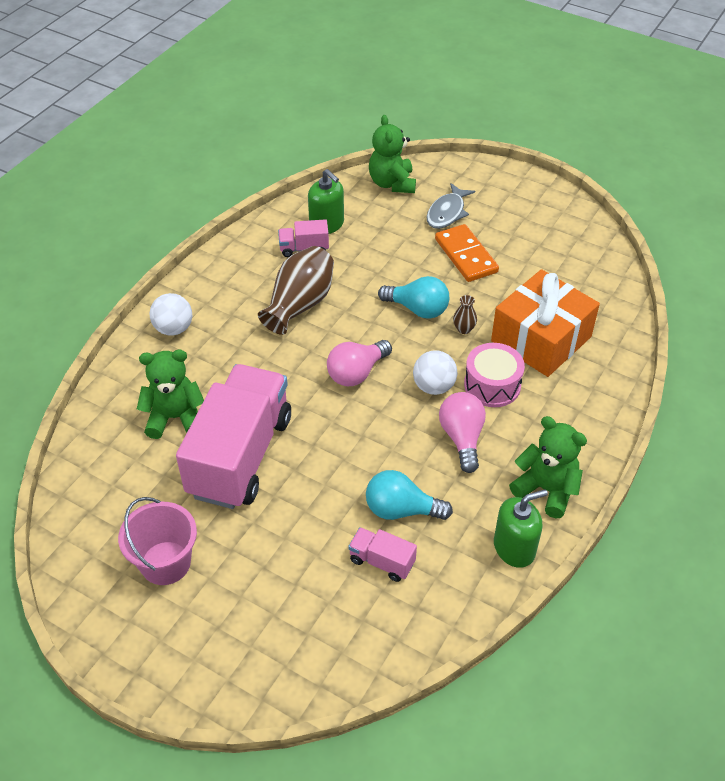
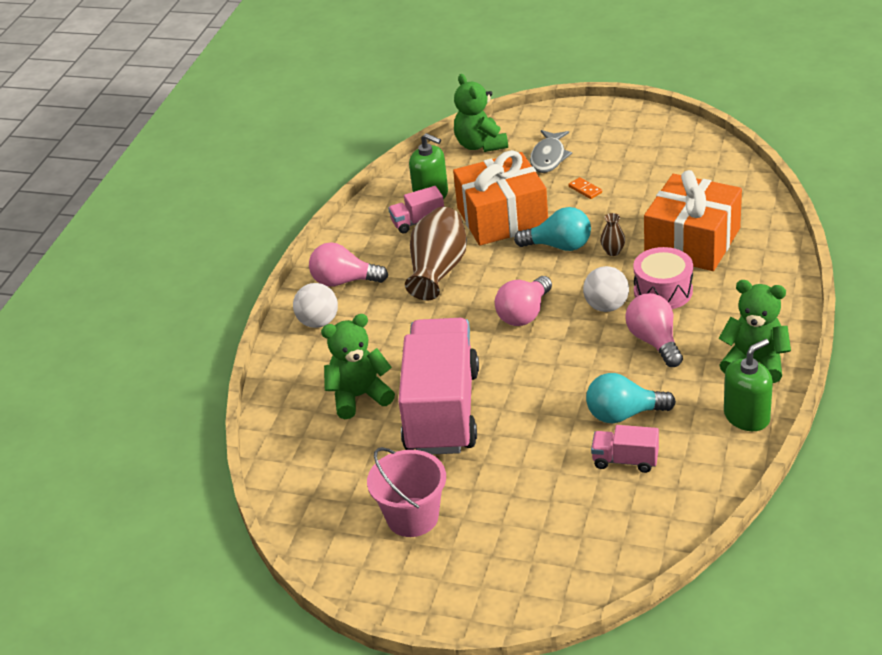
camera: 10 degrees left, 10 degrees down
(214, 292) = (344, 281): none -> pink light bulb
(379, 264) = (502, 217): none -> orange gift
(465, 256) = (585, 190): orange domino -> orange domino, size x0.44

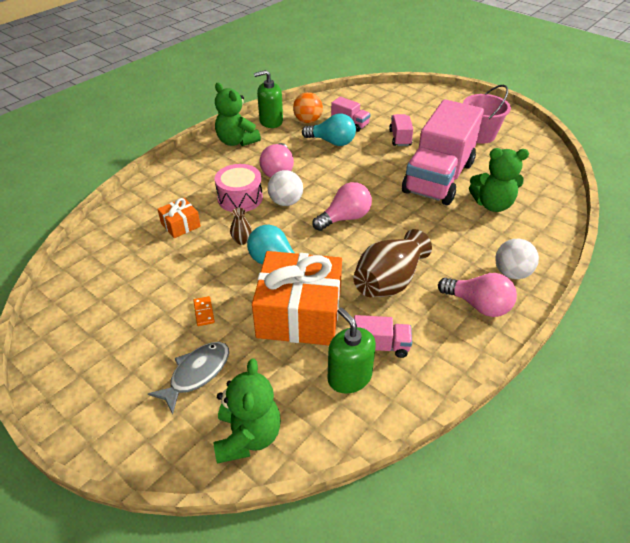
camera: 160 degrees left, 5 degrees up
(531, 461) = (400, 138): none -> pink truck
(692, 241) = (180, 225): orange gift -> orange gift, size x0.46
(693, 440) = (308, 121): none -> orange ball

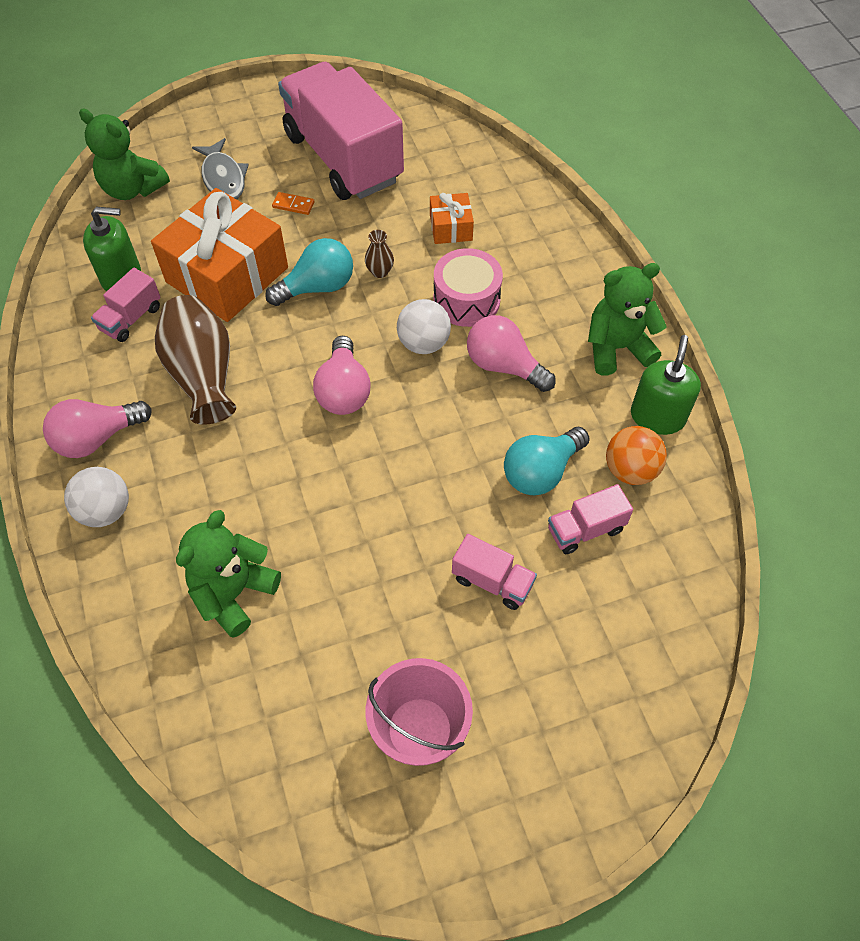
camera: 120 degrees right, 15 degrees up
(438, 178) = (346, 564): pink truck -> pink truck (343, 158)

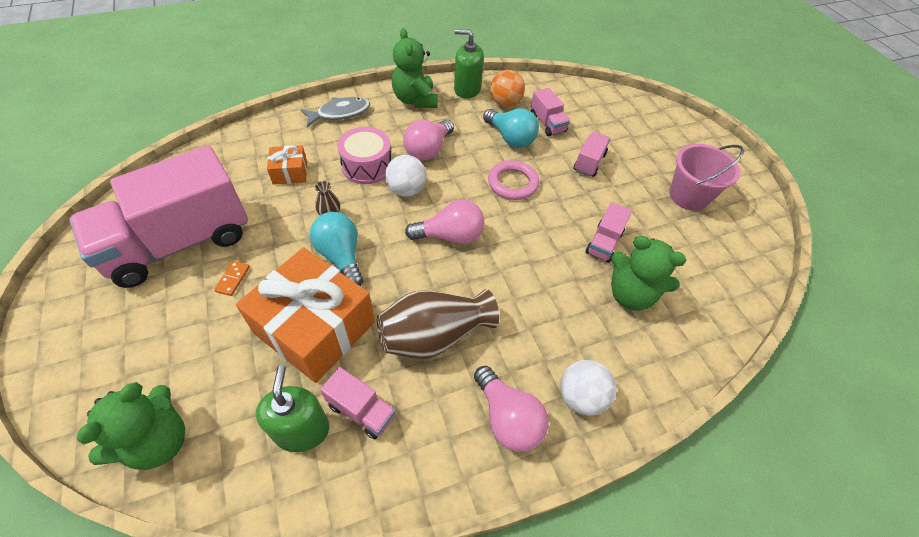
camera: 95 degrees left, 5 degrees down
(223, 178) = (173, 344): grey fish -> grey fish (340, 113)
(324, 574) = (604, 243): none -> pink truck
(441, 467) = (512, 183): none -> pink ring

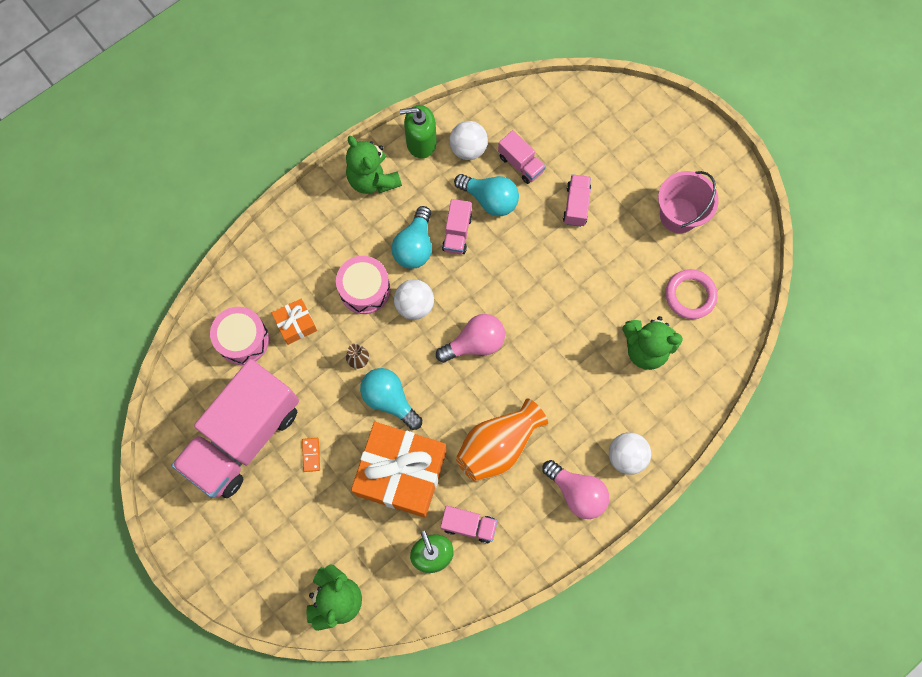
camera: 15 degrees left, 20 degrees up
(235, 169) = (243, 340): none -> pink drum
(340, 113) = (304, 228): grey fish -> none
(428, 150) = (415, 246): pink light bulb -> turquoise light bulb
(434, 336) = (498, 446): brown vase -> orange vase
(505, 103) = (468, 149): orange ball -> white ball
(512, 183) = (510, 260): pink ring -> pink ring (690, 295)
(604, 243) = (612, 301): pink truck -> pink truck (457, 233)

